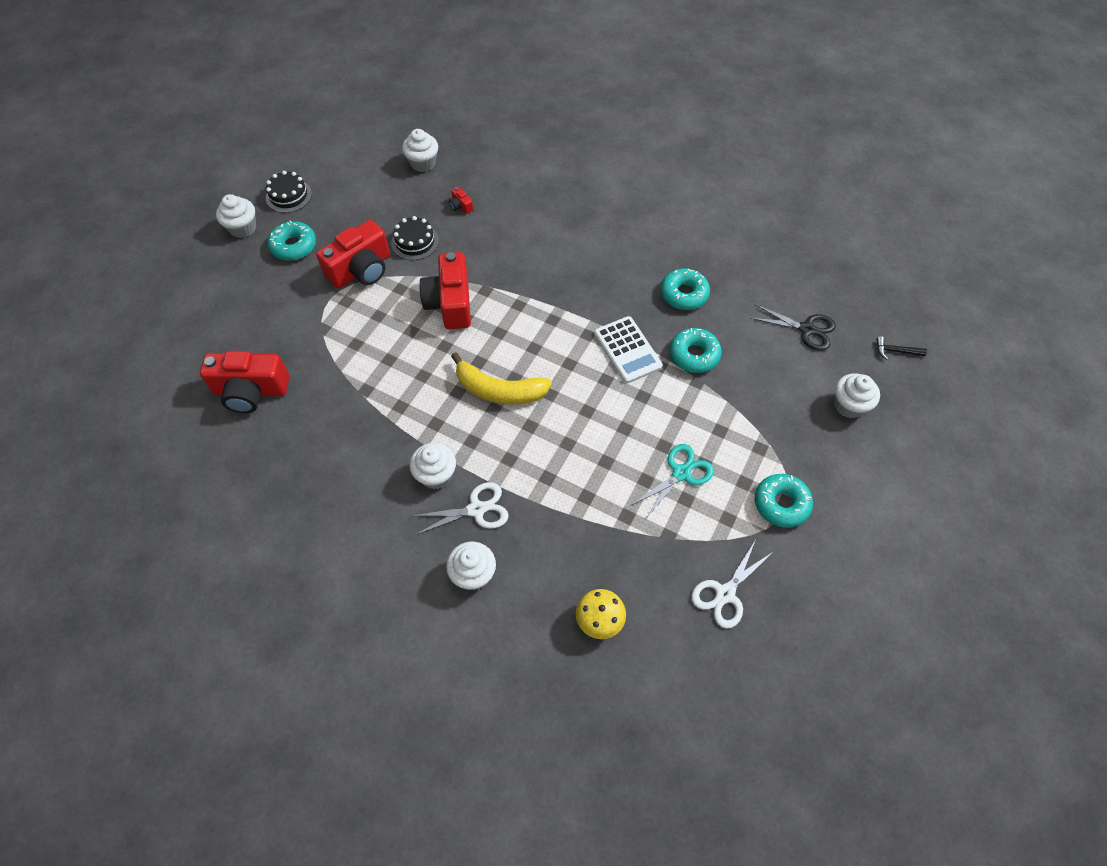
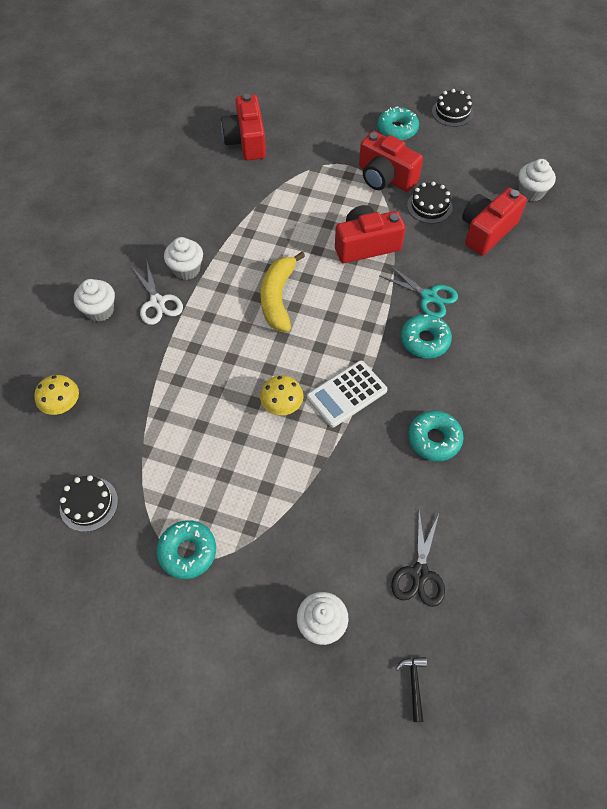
camera: 80 degrees right, 0 degrees up
(243, 228) = (406, 95): white cupcake -> none
(461, 206) = (486, 231): red camera -> red camera, size x2.50
(632, 405) = (282, 405): none -> yellow mushroom
(681, 473) = (211, 455): turquoise scissors -> turquoise scissors (429, 297)
(694, 355) = (355, 456): turquoise donut -> turquoise donut (425, 340)
(725, 594) = (89, 504): white scissors -> black cake

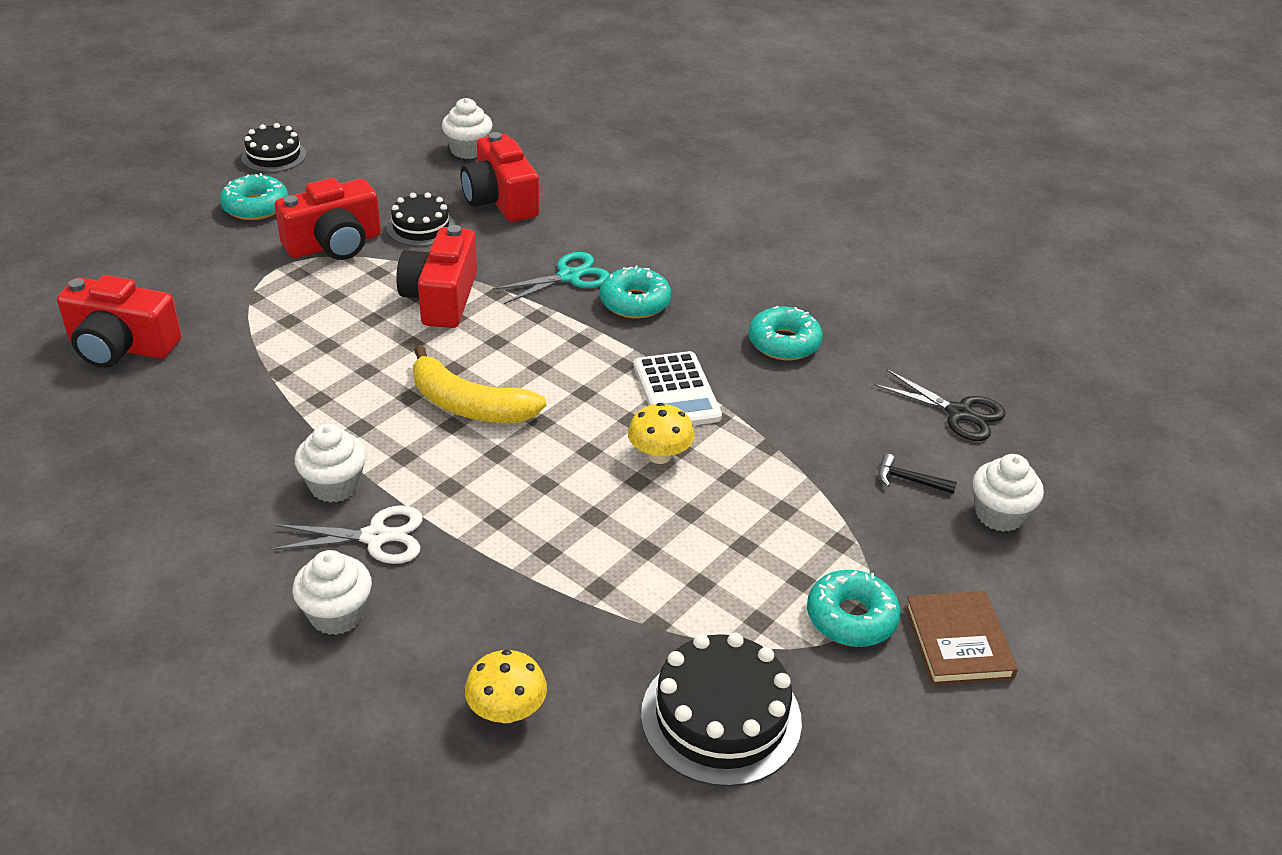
camera: 70 degrees left, 20 degrees down
(89, 504) = (721, 717): black cake -> black cake, size x1.59
(190, 620) = (958, 642): none -> brown book
(414, 684) = (1094, 462): black hammer -> black hammer (909, 480)

